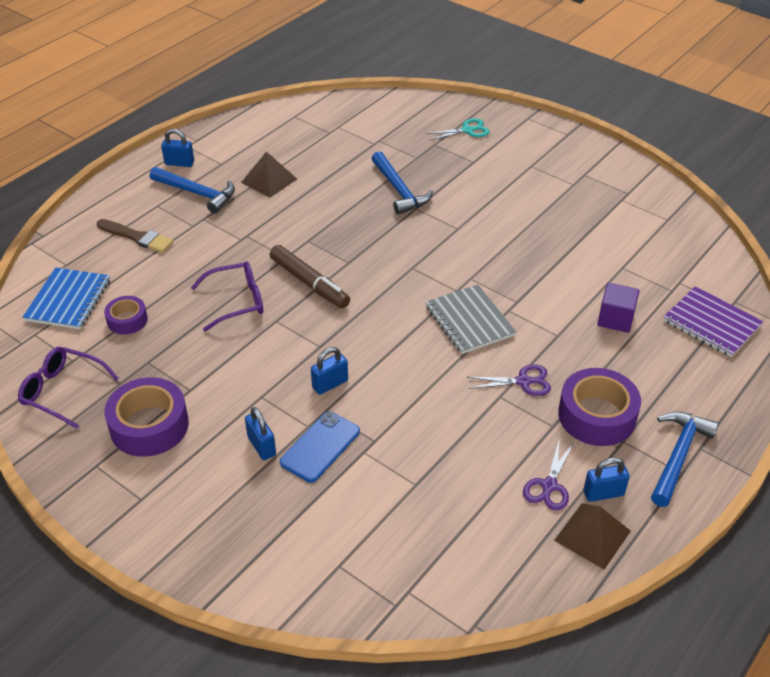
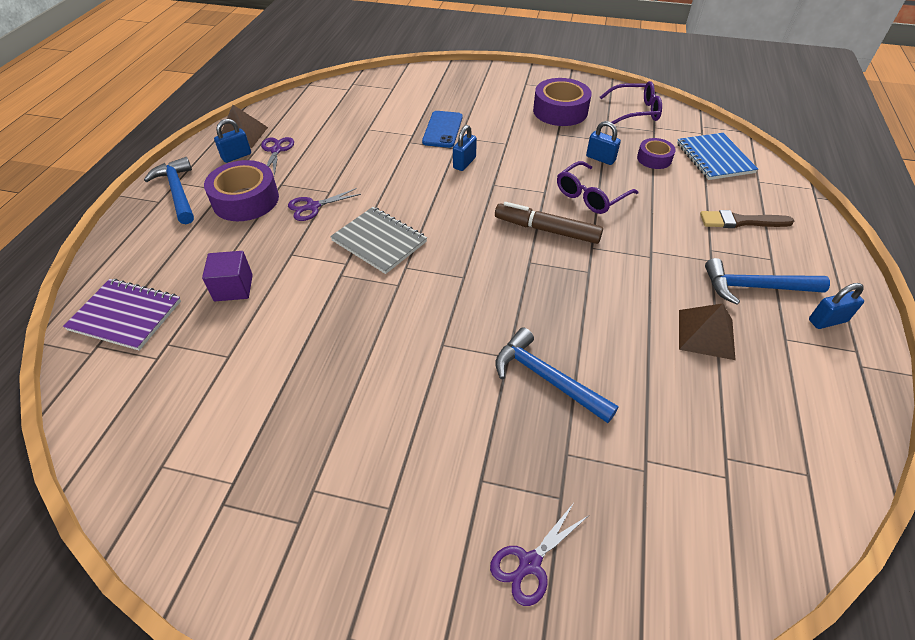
camera: 155 degrees right, 5 degrees up
(261, 446) = (480, 120): blue padlock -> blue padlock (600, 158)
(468, 130) = (529, 564): turquoise scissors -> purple scissors
(678, 455) = (178, 192): blue hammer -> blue hammer turned 150 degrees clockwise

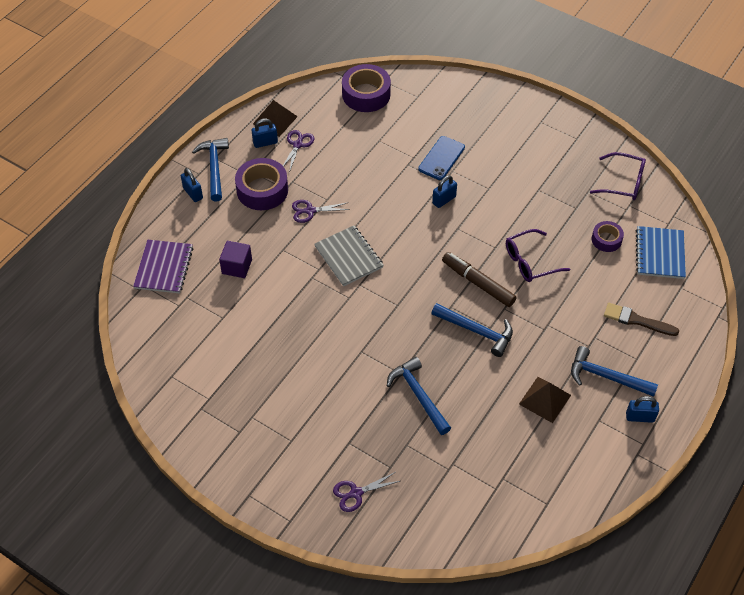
camera: 20 degrees right, 5 degrees up
(126, 315) = (164, 268): purple notebook -> purple notebook turned 60 degrees clockwise
(560, 111) = (555, 164): purple tape -> purple tape (366, 94)
(575, 280) = (477, 331): none -> blue hammer
(600, 158) = (560, 227): blue padlock -> blue padlock (193, 193)

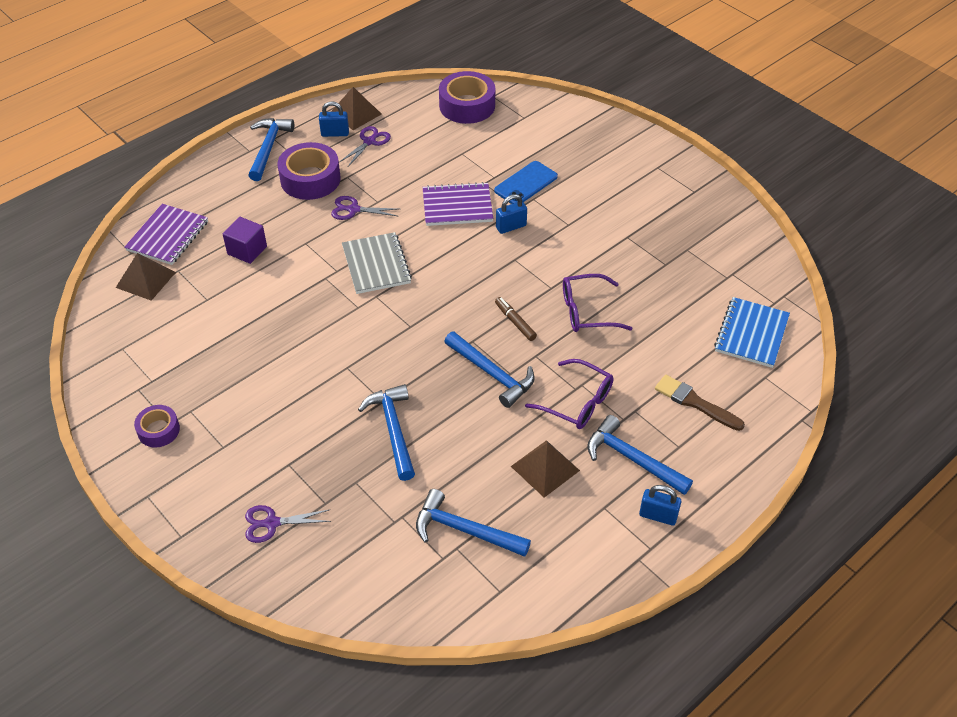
camera: 15 degrees right, 5 degrees down
(163, 311) = (145, 279): none -> brown pyramid
(193, 193) = (234, 169): blue padlock -> none
(394, 190) = (457, 206): none -> purple notebook
(478, 283) = (515, 322): brown marker -> brown marker, size x0.58
(503, 463) = (464, 530): none -> blue hammer
(606, 240) = (690, 305): purple tape -> purple tape (158, 430)
(623, 182) = (734, 248): purple glasses -> purple glasses (577, 402)

